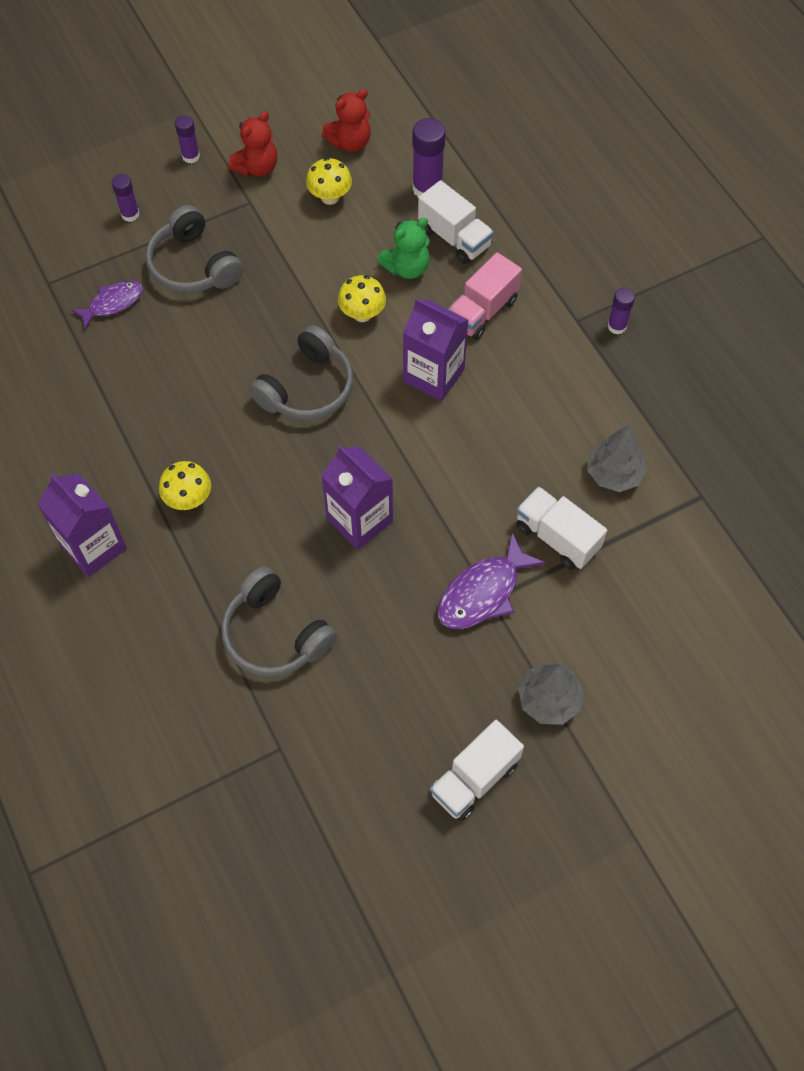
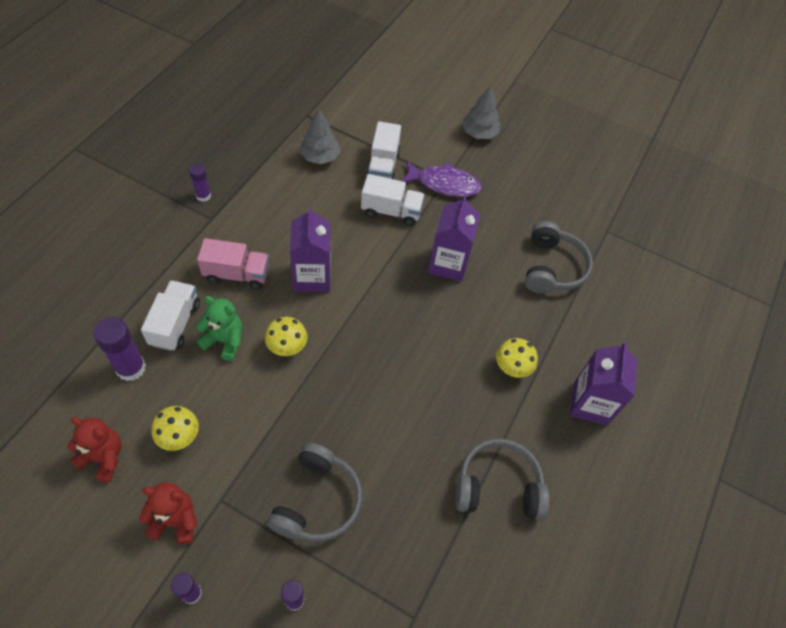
camera: 130 degrees left, 5 degrees down
(112, 303) = (397, 541): purple fish -> none
(307, 388) = (375, 347): grey headphones -> grey headphones (498, 486)
(474, 779) = (544, 145): white truck -> white truck (391, 211)

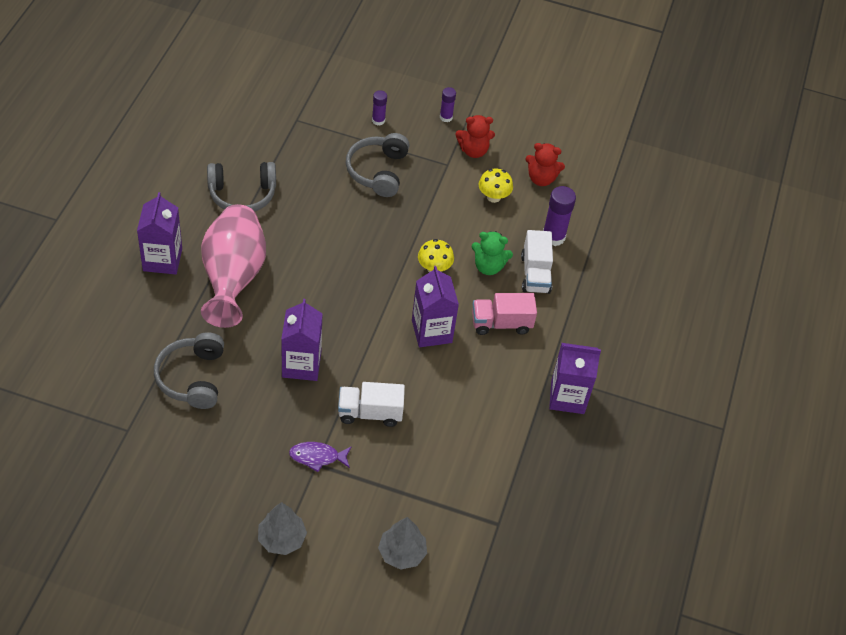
camera: 170 degrees right, 5 degrees down
(203, 196) = (567, 397): purple glue stick -> purple carton
(320, 157) = (464, 467): grey tree -> grey tree (402, 553)
(383, 166) = (391, 468): white truck -> none
(444, 184) = (317, 457): purple fish -> purple fish, size x0.66
(512, 368) = (233, 278): yellow mushroom -> pink vase

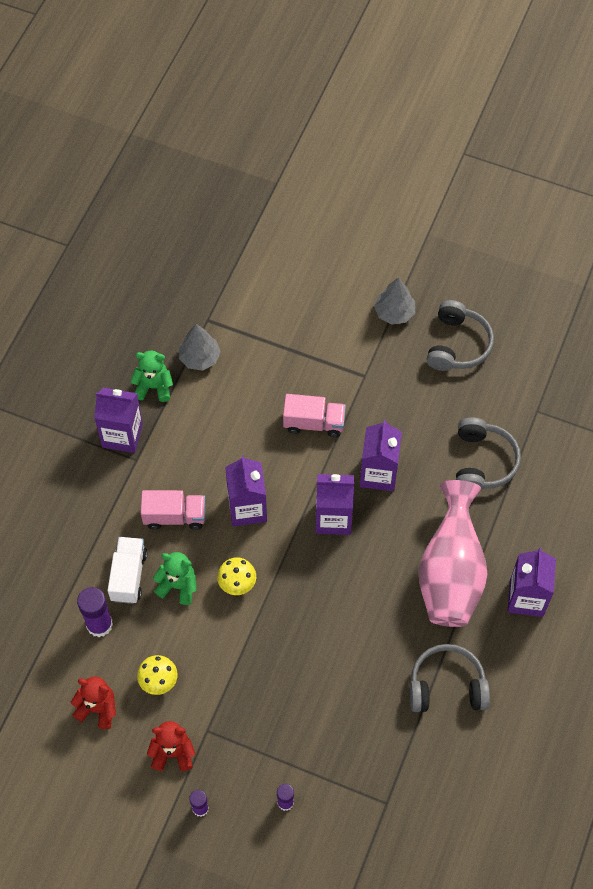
camera: 170 degrees left, 10 degrees up
(317, 457) = (363, 382): purple fish -> none
(346, 324) = (333, 518): none -> purple carton
(370, 413) = (314, 423): white truck -> pink truck
(378, 171) = (290, 720): grey headphones -> grey headphones (457, 345)
(402, 553) = (293, 298): grey tree -> grey tree (199, 357)
(544, 447) = (154, 387): none -> green teddy bear

